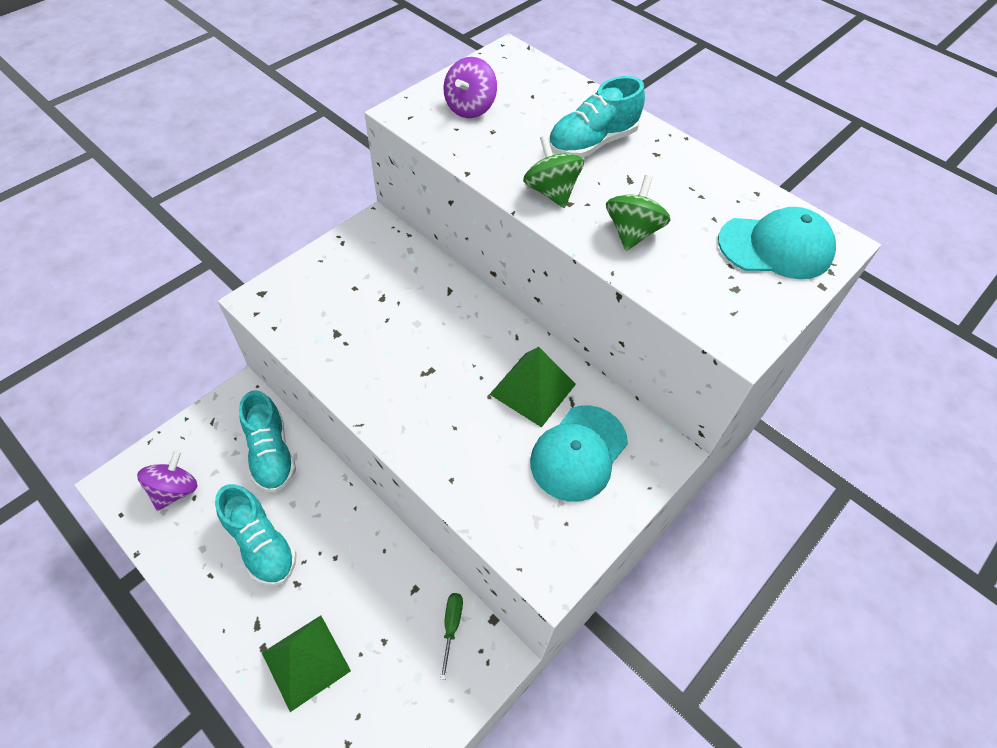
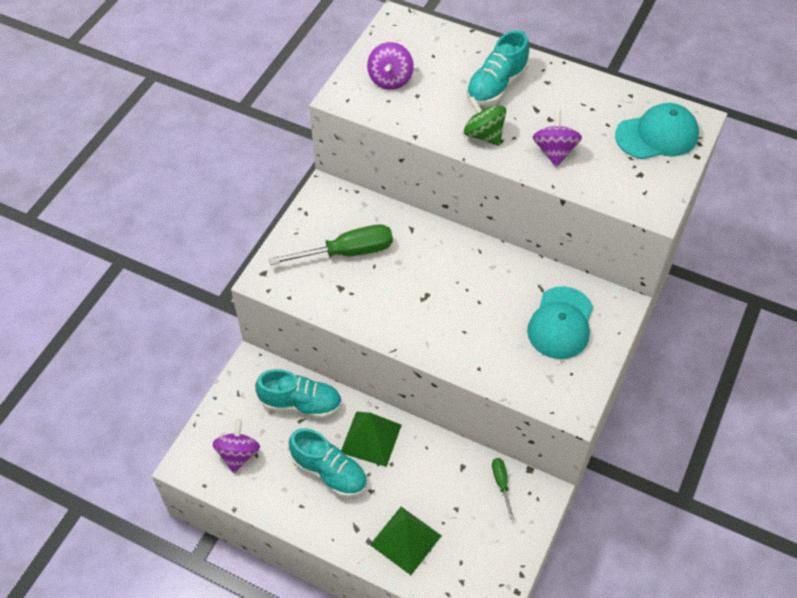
camera: 15 degrees left, 0 degrees up
(271, 453) = (301, 403): turquoise shoe -> turquoise shoe turned 45 degrees counterclockwise
(364, 296) = (347, 252): none -> green screwdriver
(533, 389) = (509, 287): green pyramid -> green pyramid (371, 438)
(632, 232) = (554, 151): green spinning top -> purple spinning top

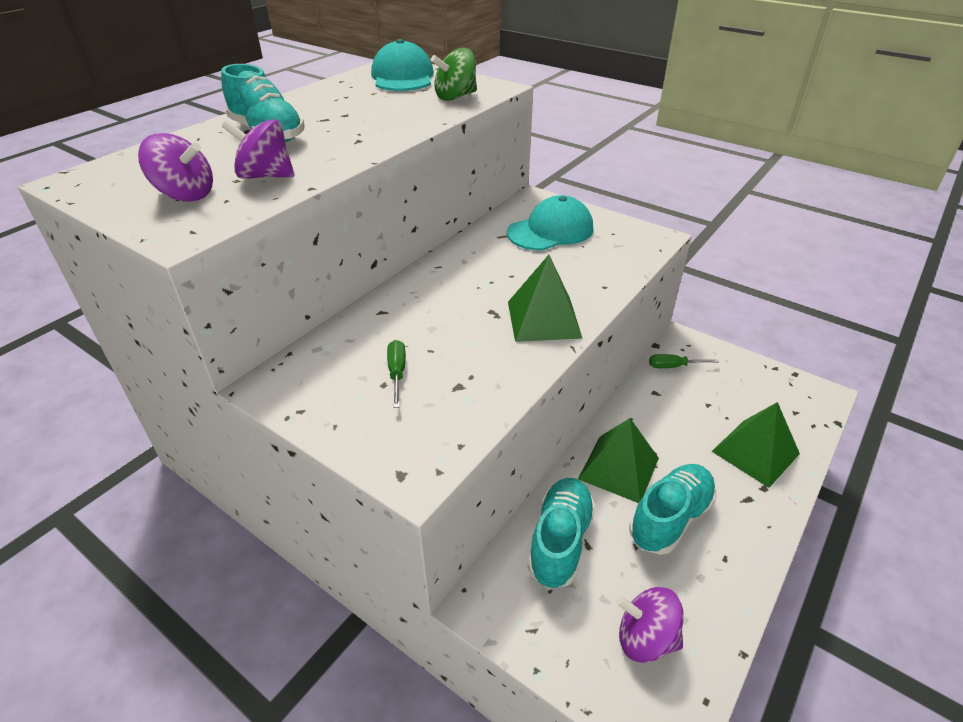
camera: 80 degrees left, 15 degrees down
(347, 252) = (397, 373): green screwdriver -> green screwdriver, size x0.50
(424, 329) = (543, 319): none -> green pyramid
(483, 135) = (342, 147): green spinning top -> green spinning top (455, 97)
(554, 151) = (394, 117): purple spinning top -> purple spinning top (265, 176)
(560, 323) = (550, 230): turquoise cap -> turquoise cap turned 60 degrees counterclockwise

